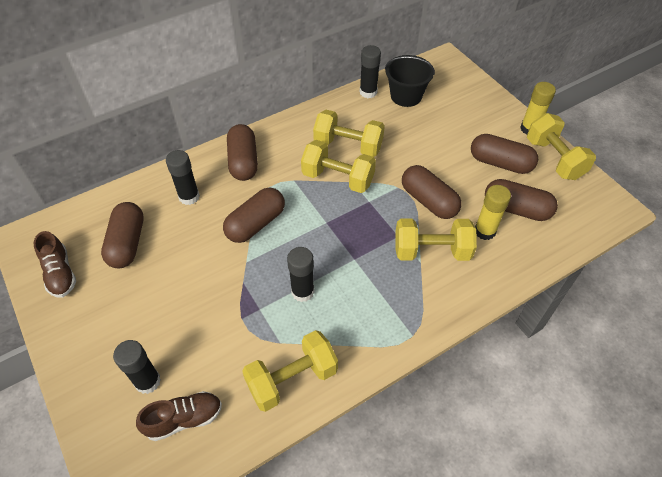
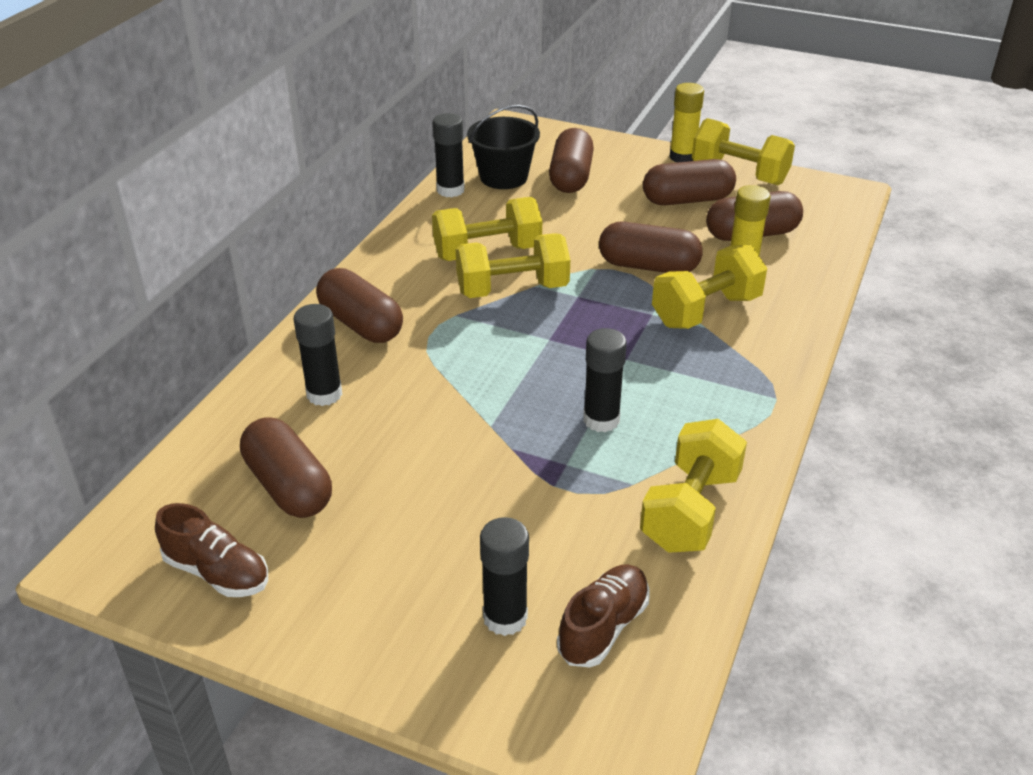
camera: 35 degrees left, 15 degrees down
(256, 224) = (457, 381): brown capsule -> brown capsule (571, 177)

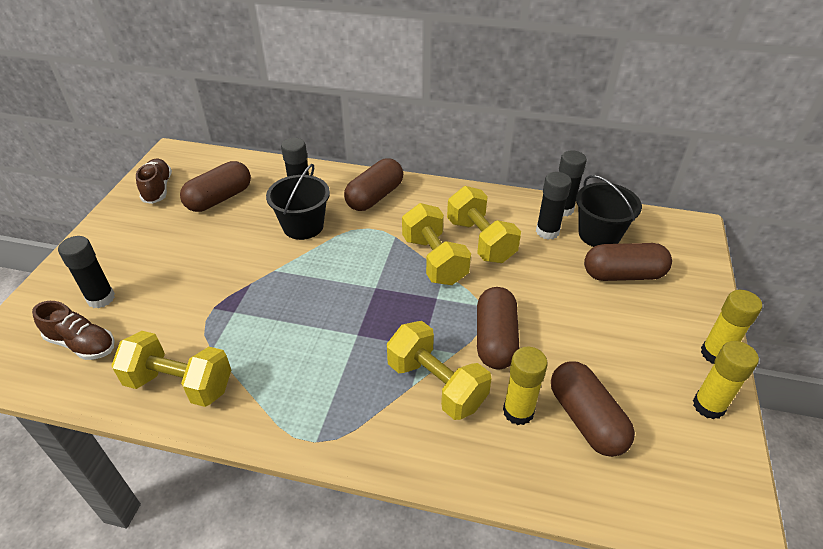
camera: 80 degrees right, 5 degrees up
(217, 572) = (158, 189): brown shoe -> brown shoe turned 150 degrees clockwise
(402, 394) = (303, 226): none -> black bucket
(601, 420) = (281, 325): black glue stick -> black glue stick (547, 232)
(687, 200) = (627, 362): brown capsule -> none
(739, 174) = (708, 406): yellow dumbbell -> yellow glue stick

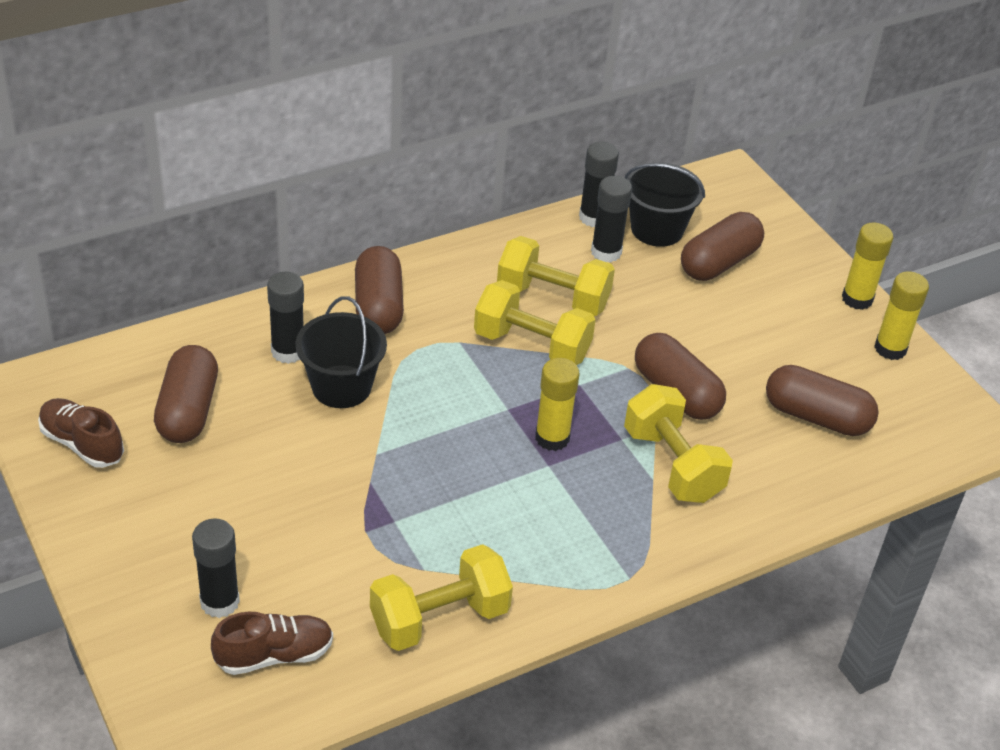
camera: 45 degrees left, 0 degrees up
(436, 384) = (672, 465): yellow dumbbell -> yellow dumbbell turned 60 degrees clockwise
(518, 411) = (761, 444): yellow glue stick -> yellow glue stick (552, 438)

